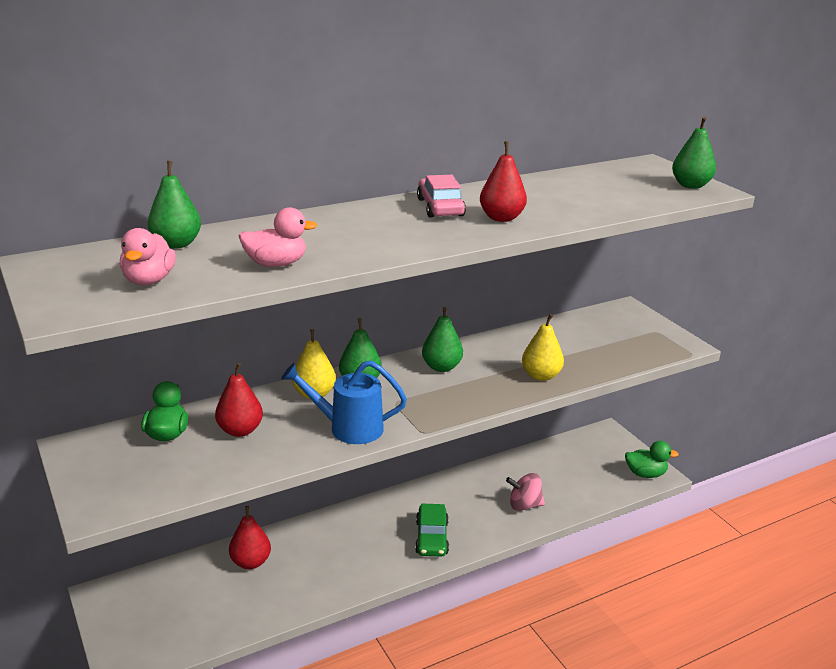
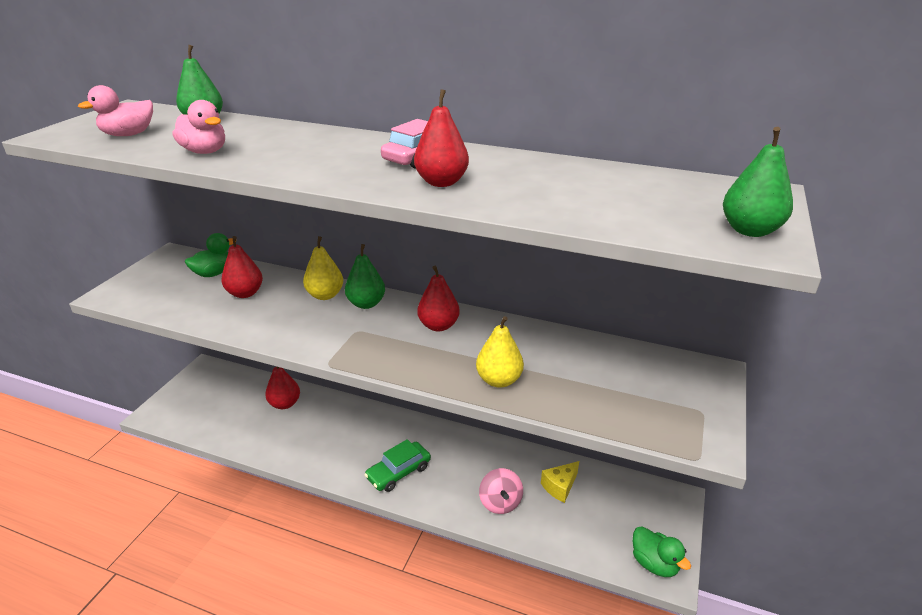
camera: 50 degrees right, 5 degrees up
(348, 428) = (295, 330): blue watering can -> none
(441, 367) = (438, 326): green pear -> red pear
(524, 505) = (500, 502): pink spinning top -> pink spinning top turned 150 degrees counterclockwise
(542, 471) = (560, 487): none -> yellow cheese

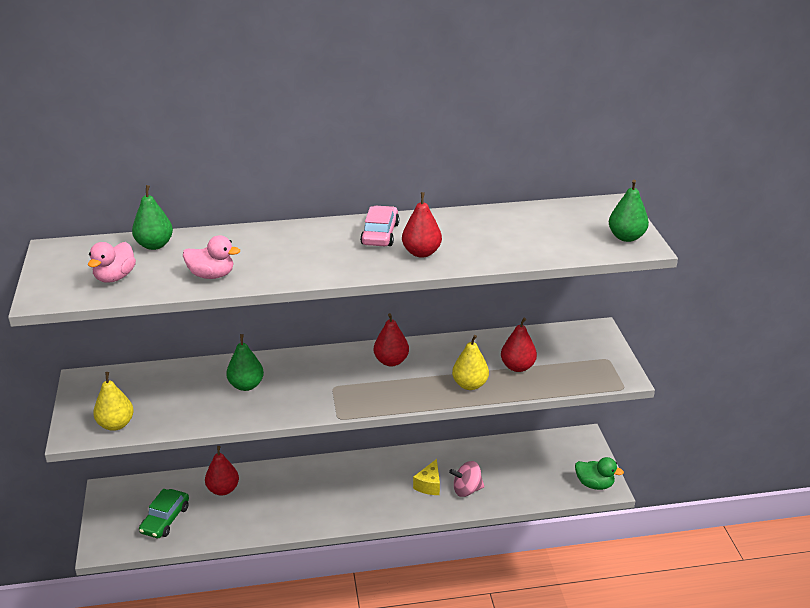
camera: 30 degrees left, 0 degrees up
(214, 273) = (150, 382): green duck -> none
(245, 293) = (203, 389): red pear -> red pear (517, 367)
(325, 295) = (275, 368): yellow pear -> yellow pear (116, 424)
(366, 304) = (317, 363): green pear -> green pear (246, 385)
(398, 472) = (373, 501): green car -> green car (165, 519)
(500, 502) = (467, 490): pink spinning top -> pink spinning top turned 120 degrees clockwise
(560, 487) = (500, 462): yellow cheese -> yellow cheese (429, 485)

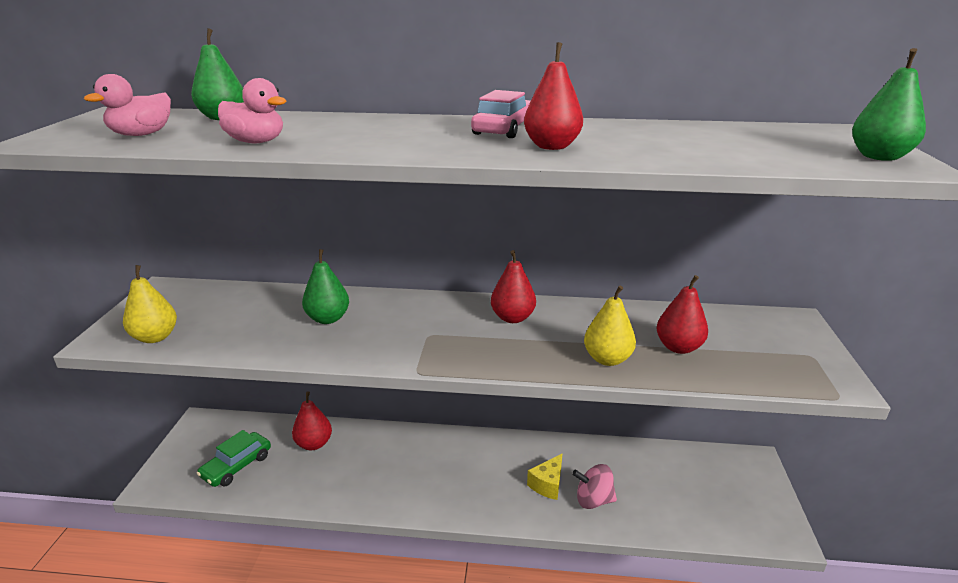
camera: 15 degrees right, 5 degrees down
(594, 484) = (767, 527): green duck -> none

